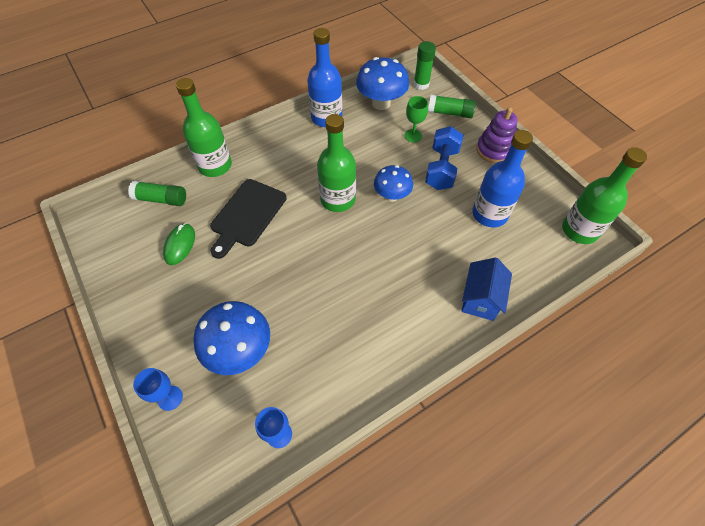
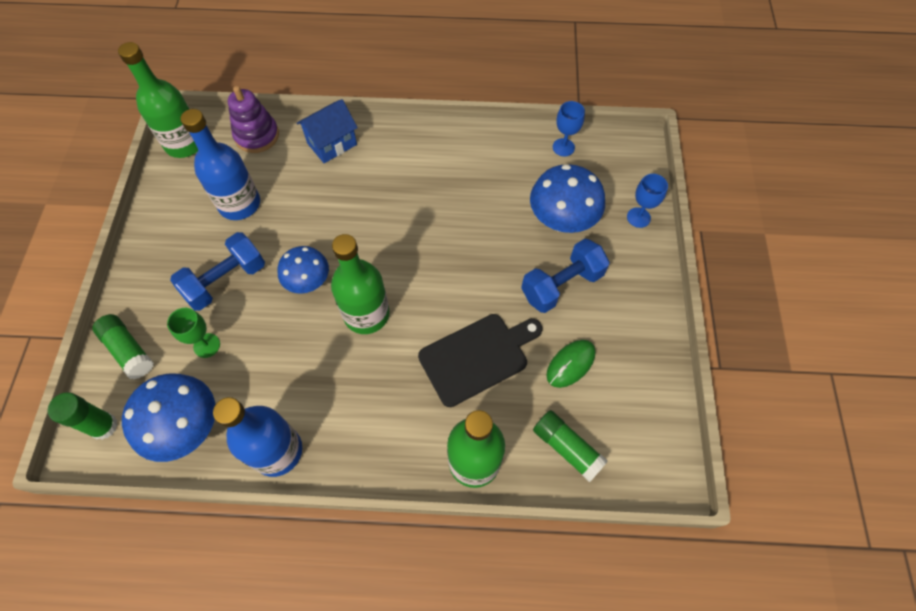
camera: 145 degrees left, 5 degrees up
(213, 295) = (561, 285): none -> blue dumbbell
(494, 150) = (148, 267): purple stacking toy -> purple stacking toy (257, 136)

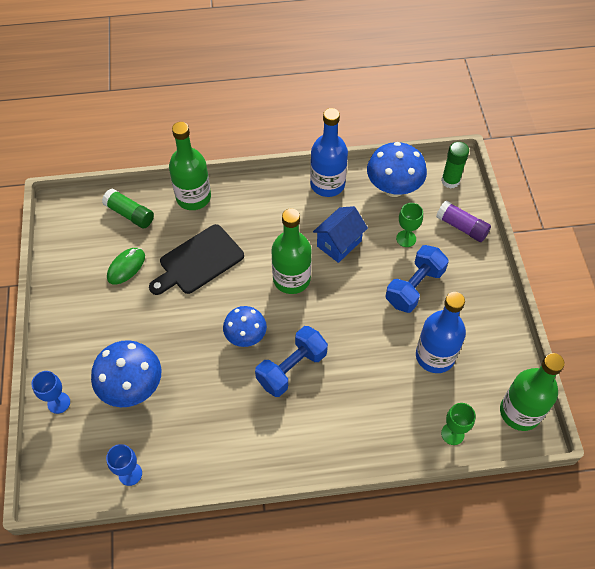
camera: 170 degrees right, 5 degrees down
(129, 350) = (461, 227): green glue stick -> purple glue stick
(257, 136) = (452, 434): purple stacking toy -> green goblet
(308, 282) = (346, 296): blue mushroom -> blue mushroom (246, 336)
(332, 144) = (372, 437): blue house -> blue house (339, 243)
(561, 285) = (133, 327): blue dumbbell -> blue dumbbell (291, 368)

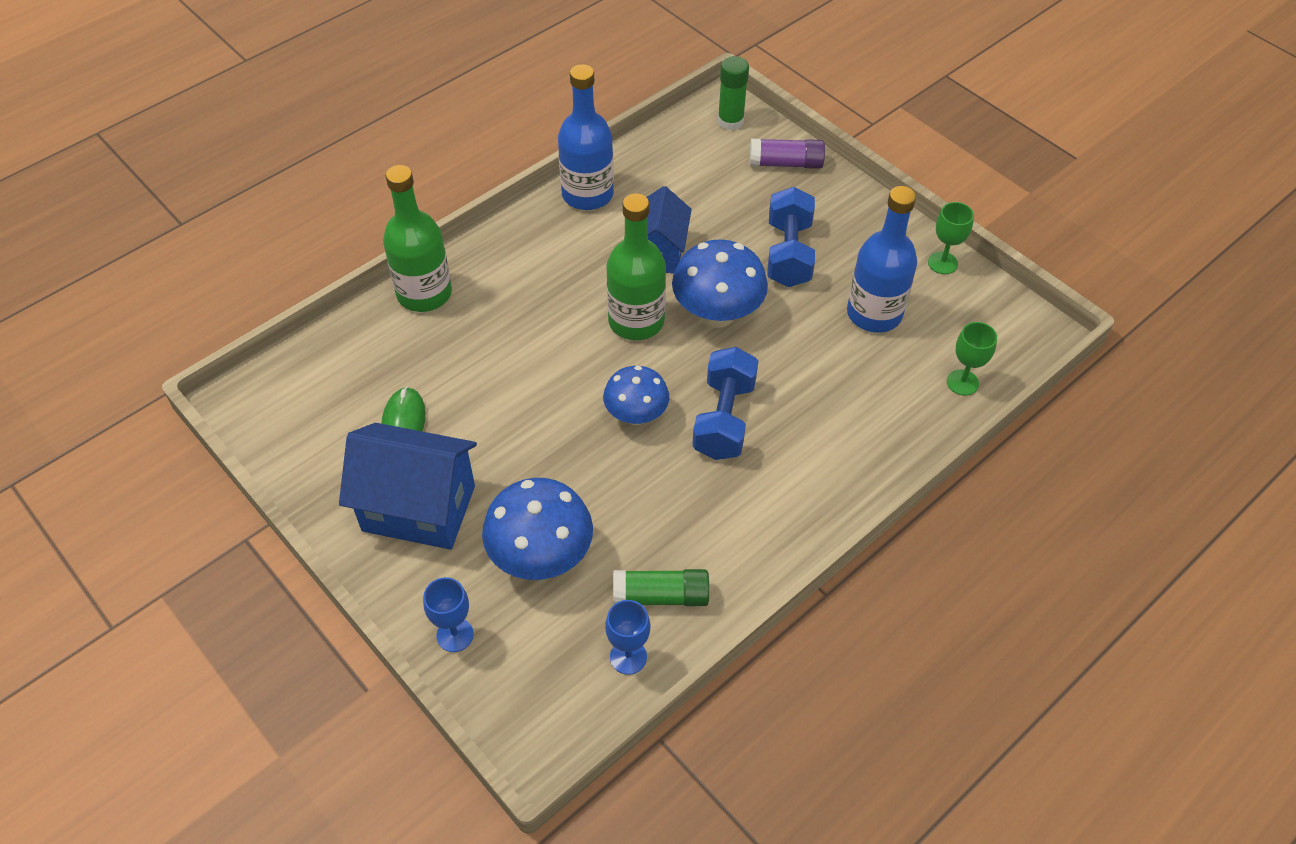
camera: 35 degrees left, 5 degrees down
(96, 321) = (419, 508): none -> blue house
(129, 214) = (351, 357): green glue stick -> green glue stick (660, 596)
(198, 261) = (498, 364): black cutting board -> none
(393, 188) = (671, 160): blue mushroom -> blue mushroom (717, 314)
(406, 238) = (734, 207): green goblet -> green goblet (942, 263)
(520, 412) = (1011, 320): green bottle -> none

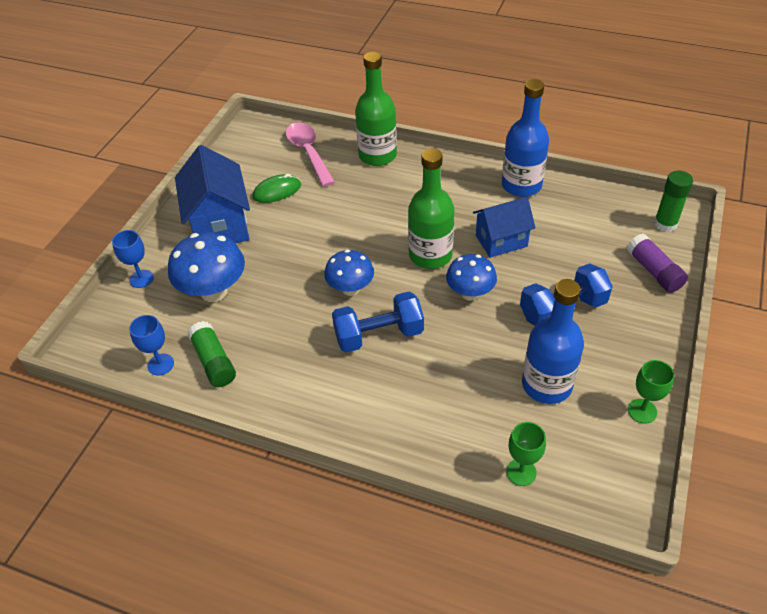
camera: 65 degrees right, 5 degrees down
(355, 360) = (308, 153): none -> pink spoon
(717, 314) = (470, 293): blue mushroom -> blue mushroom, size x0.66

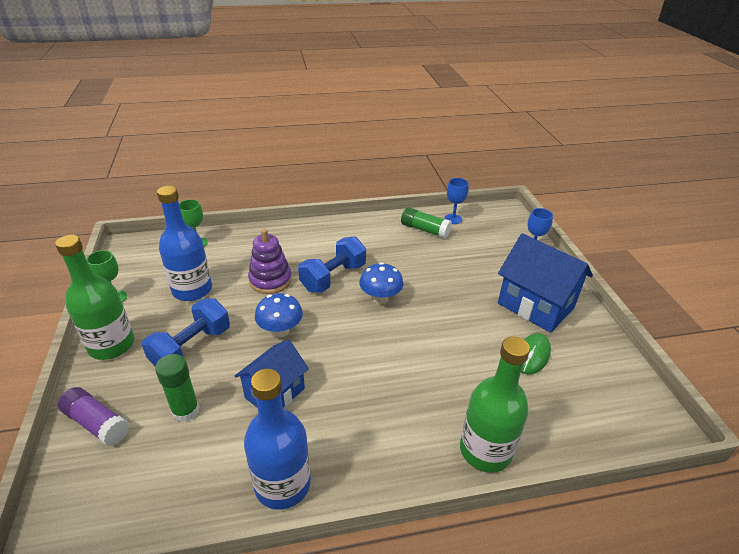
camera: 145 degrees right, 10 degrees down
(214, 292) = (474, 262): blue mushroom -> none
(308, 153) = (561, 417): pink spoon -> none
(430, 255) = (336, 350): green bottle -> green bottle (111, 345)
(451, 361) = (270, 280): none -> purple stacking toy
(665, 224) = (75, 502): green glue stick -> green glue stick (185, 410)

